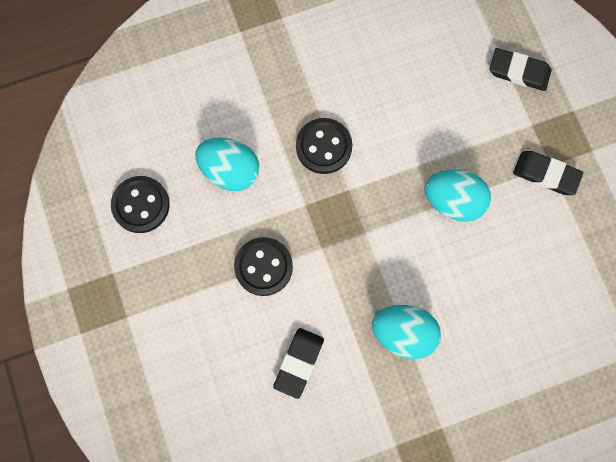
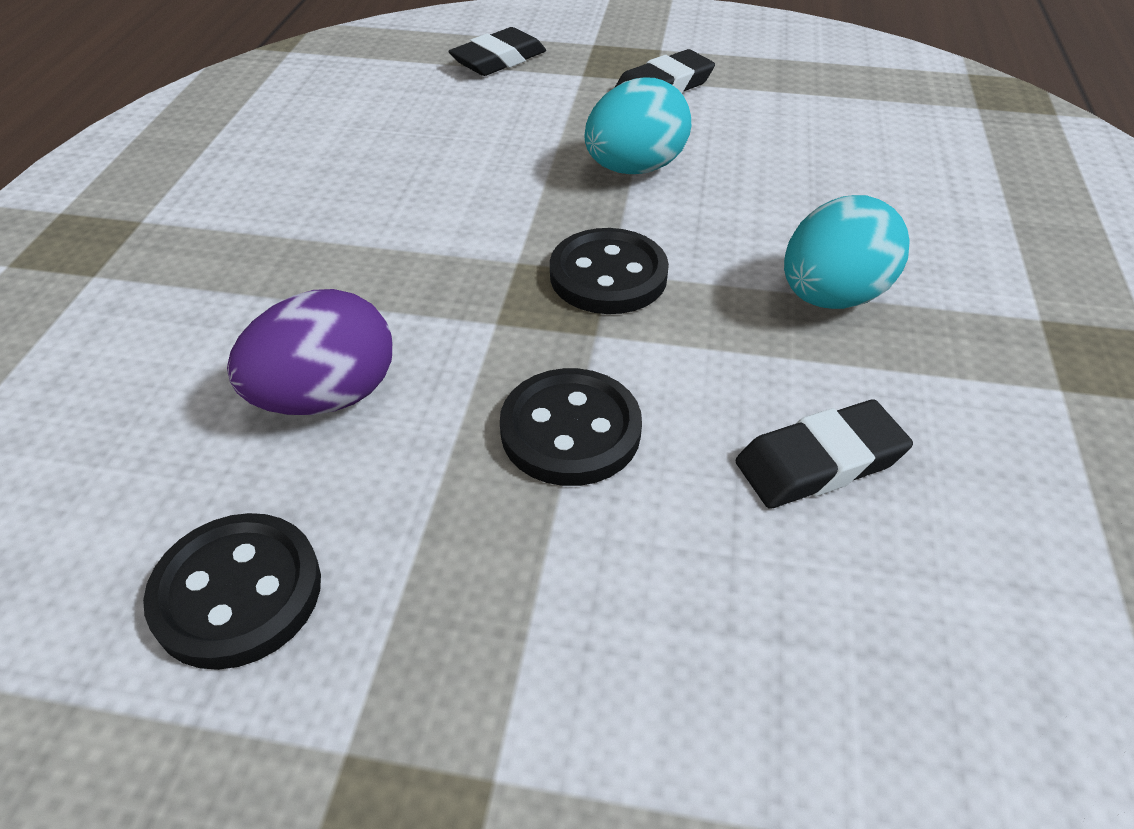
camera: 60 degrees left, 30 degrees down
(230, 171) = (326, 397): turquoise egg -> purple egg
(299, 363) = (819, 461): black eraser -> black eraser turned 75 degrees counterclockwise
(324, 147) = (413, 259): black button -> black button (608, 275)

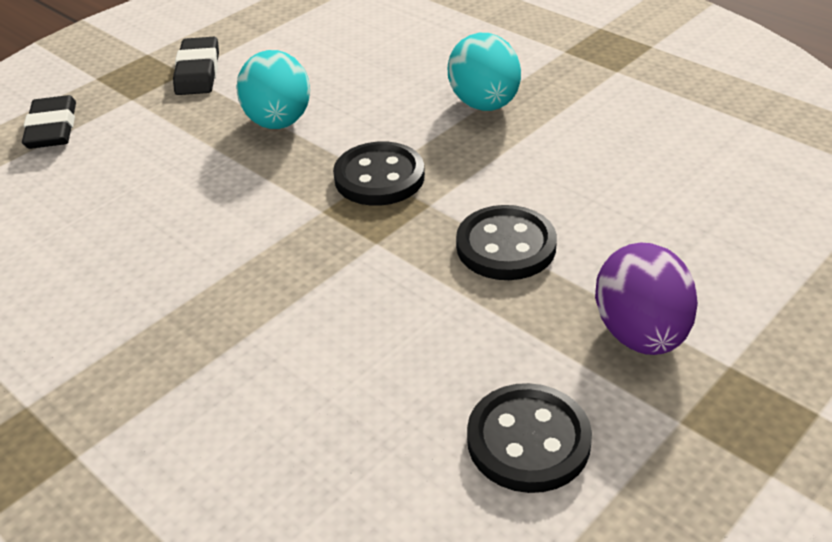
camera: 55 degrees left, 5 degrees down
(326, 397) = (377, 347): purple egg -> purple egg (640, 333)
(819, 461) = (604, 166): black eraser -> none

